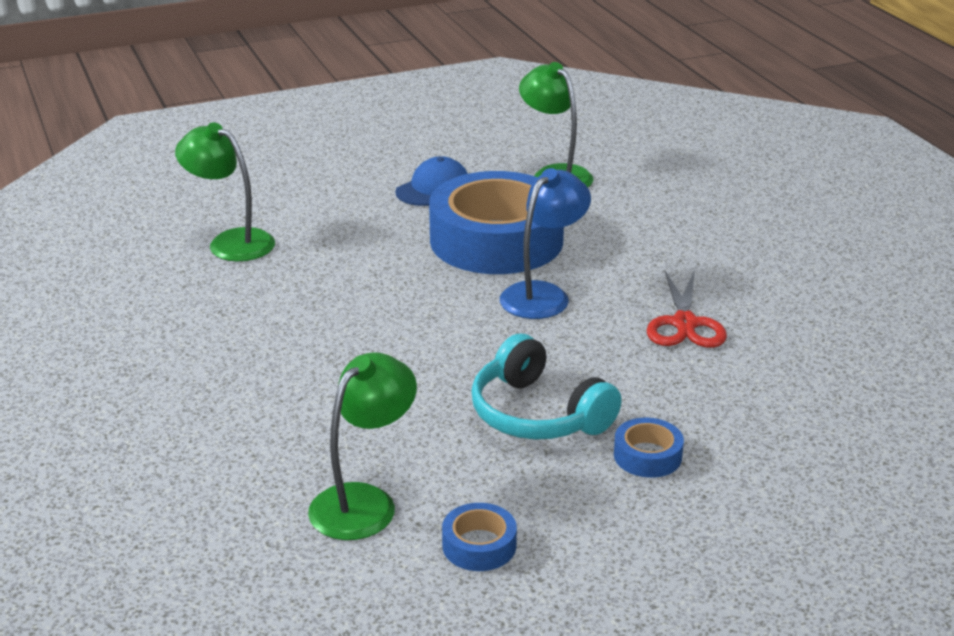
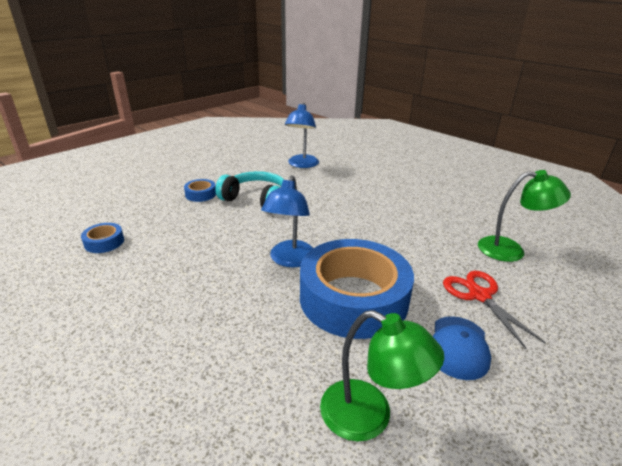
camera: 155 degrees right, 0 degrees up
(364, 501) = (302, 165): green lamp -> blue lamp
(479, 545) = (254, 162): blue tape -> blue tape (104, 242)
(684, 324) = (191, 261): red scissors -> red scissors (479, 295)

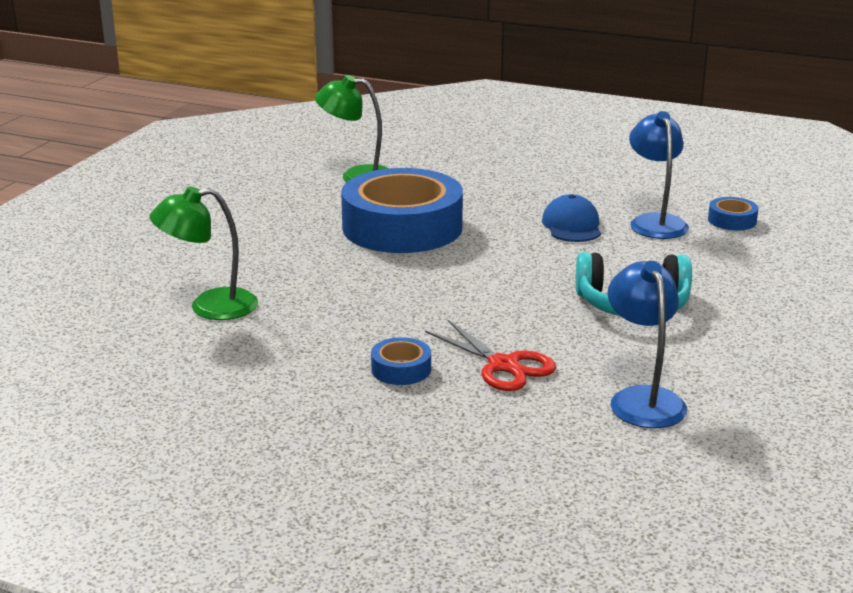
camera: 160 degrees right, 5 degrees down
(200, 194) = (729, 295): blue tape -> blue tape (401, 369)
(290, 260) = (497, 244): blue lamp -> blue lamp (655, 222)
(458, 347) = (290, 215): blue cap -> blue cap (572, 225)
(479, 295) = (264, 252): red scissors -> red scissors (503, 365)

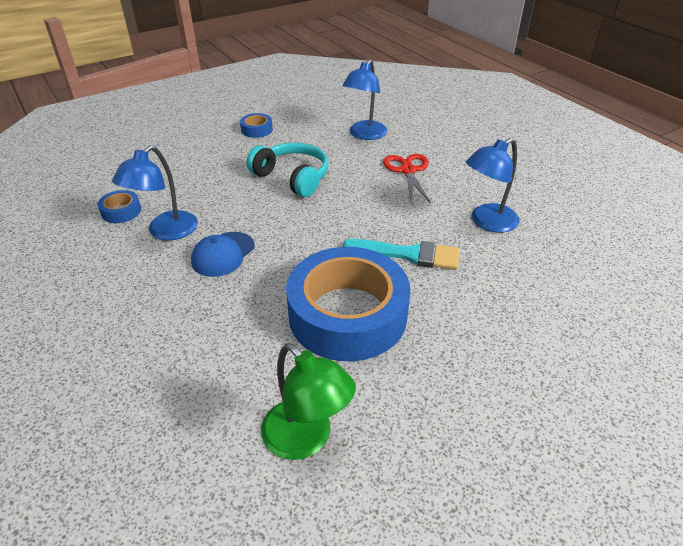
camera: 145 degrees left, 15 degrees up
(209, 307) = (565, 284): green lamp -> none
(335, 337) = (487, 222): none -> blue lamp
(396, 279) = (408, 254): none -> turquoise brush
(401, 369) = (464, 188): blue tape -> blue tape (257, 130)

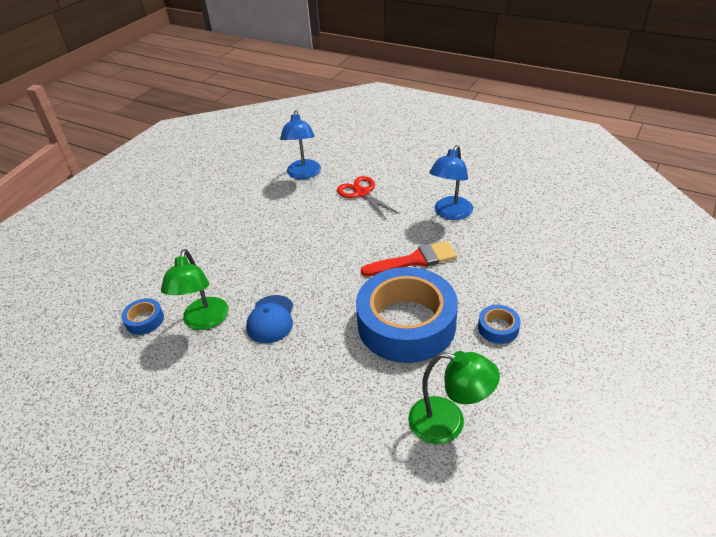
camera: 25 degrees left, 0 degrees up
(166, 232) = (204, 321): blue lamp -> green lamp
(257, 130) = (205, 201): blue tape -> blue tape (498, 328)
(292, 177) = (273, 233): turquoise headphones -> none
(408, 254) = (414, 260): turquoise brush -> red brush

